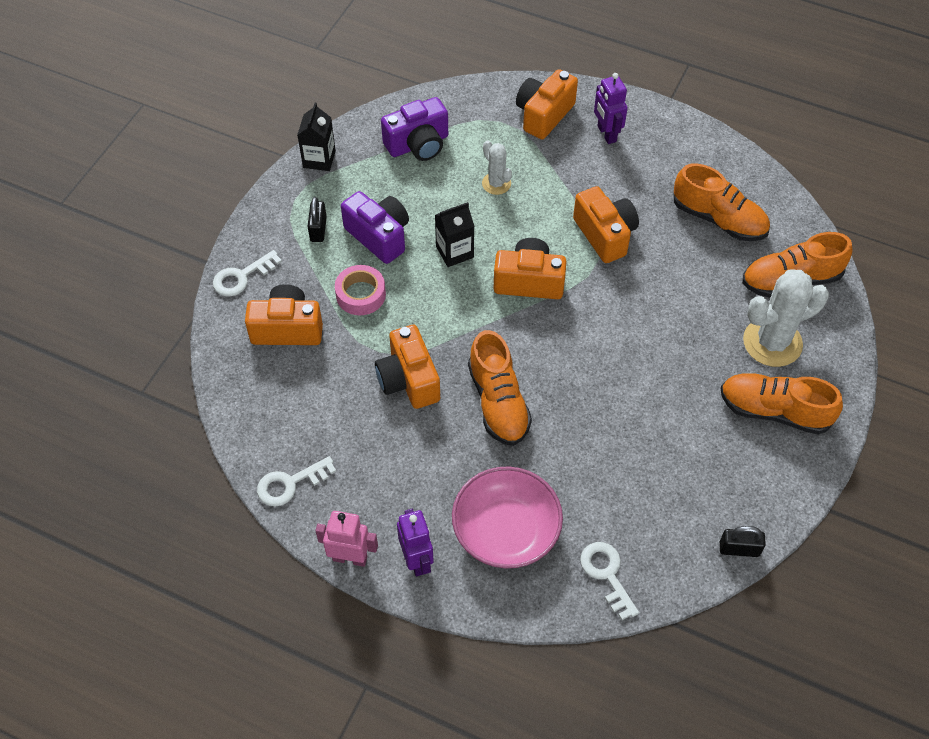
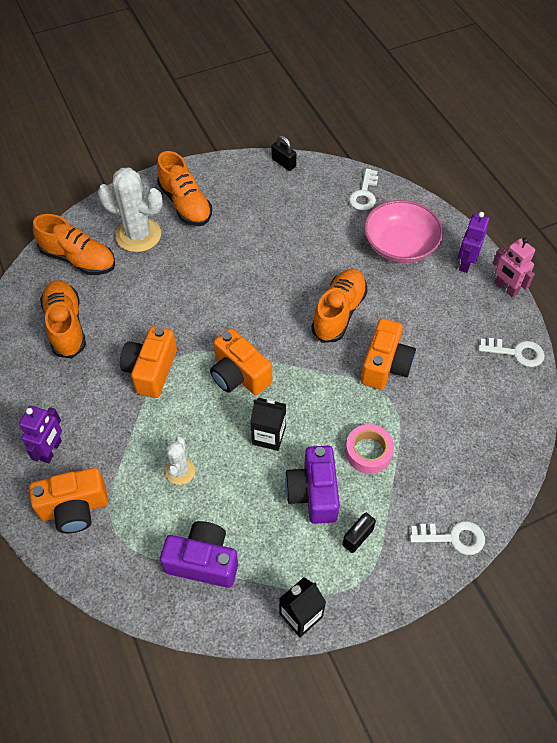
camera: 140 degrees left, 0 degrees up
(287, 328) = (445, 464): orange camera -> none

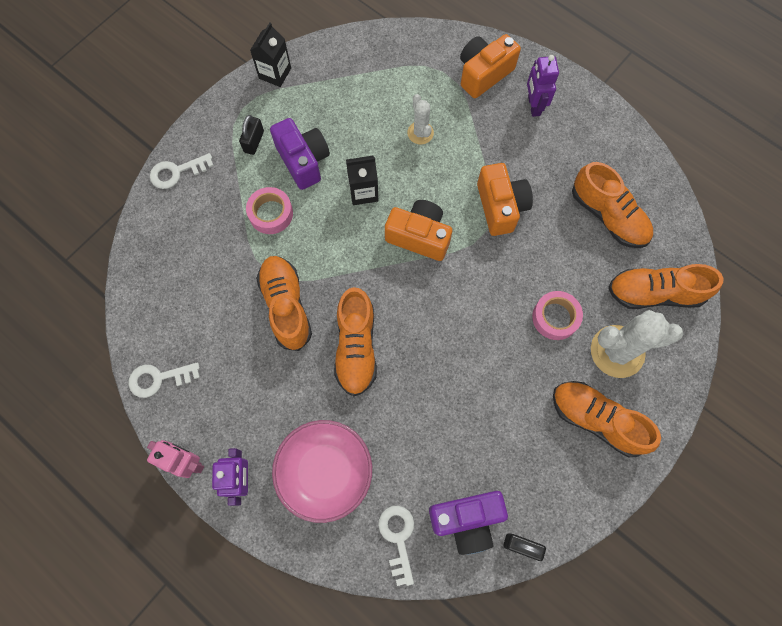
camera: 155 degrees right, 15 degrees up
(167, 272) = (555, 317): none -> pink tape
(203, 561) = (364, 78): purple camera -> purple camera (466, 520)
(385, 365) = (286, 306): orange camera -> orange shoe

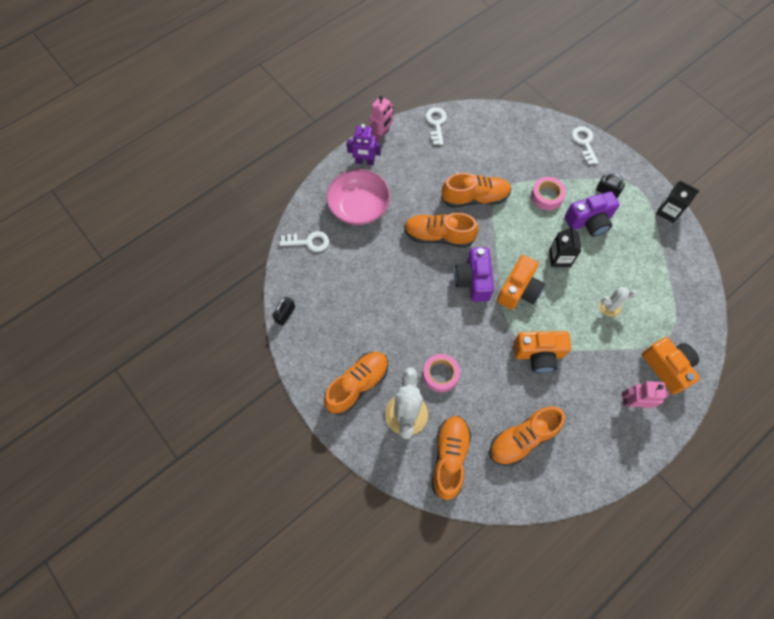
camera: 100 degrees right, 5 degrees down
(466, 520) = (310, 284): purple camera -> purple camera (473, 280)
(533, 106) = (633, 402): purple robot -> pink robot

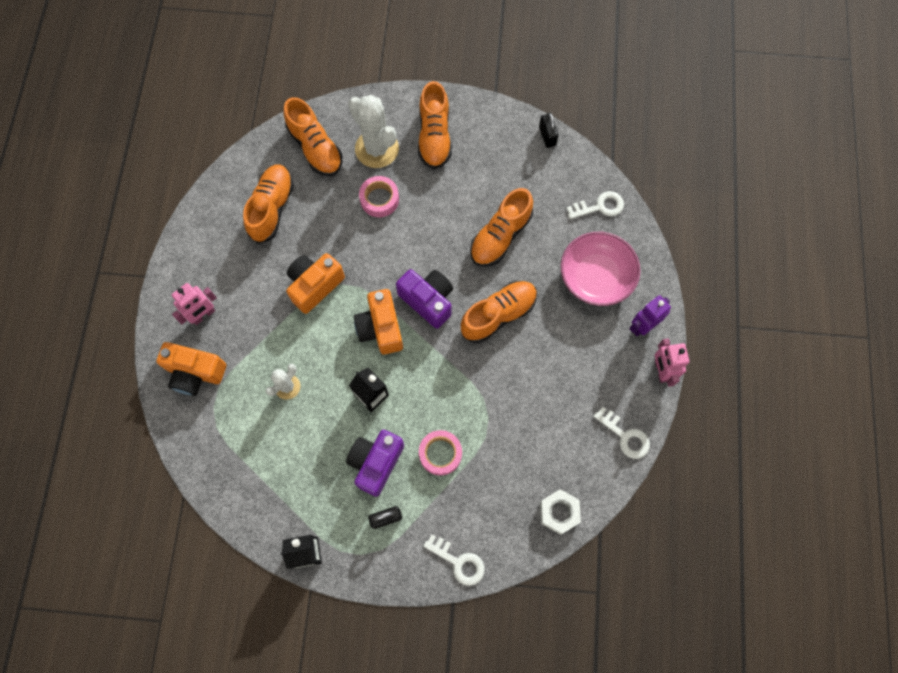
camera: 135 degrees right, 5 degrees up
(308, 242) = (599, 206): white key -> white key turned 150 degrees counterclockwise
(475, 198) = (505, 385): orange shoe -> orange shoe (500, 236)
(509, 121) = (558, 512): none -> white nut

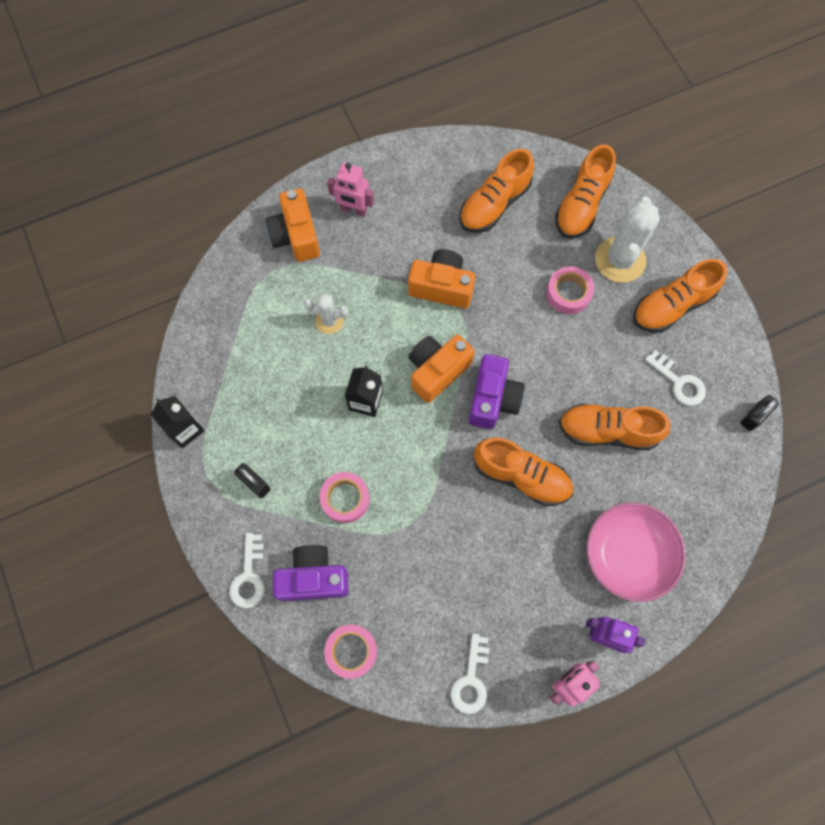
camera: 60 degrees right, 0 degrees up
(272, 208) = (494, 204): orange shoe -> orange shoe turned 150 degrees clockwise
(376, 463) = (302, 443): purple camera -> purple camera (313, 578)
(558, 512) = (351, 651): white nut -> pink tape
(599, 206) = (711, 516): white key -> white key (678, 382)

